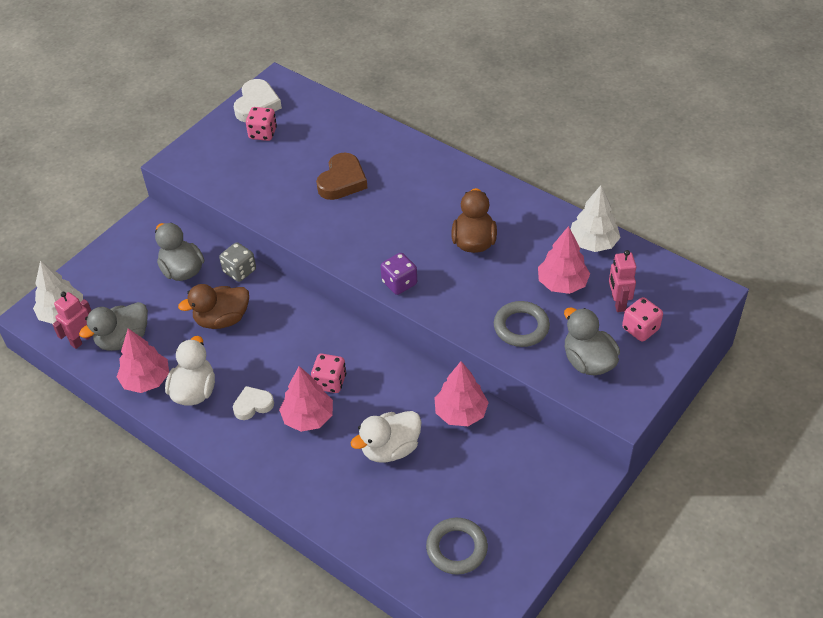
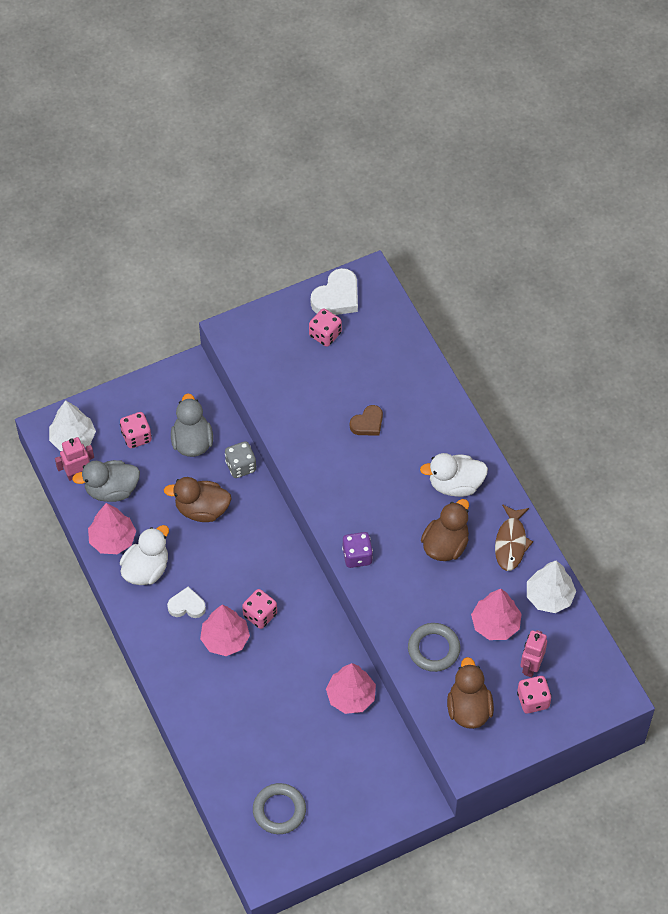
camera: 25 degrees right, 10 degrees up
(125, 287) = (136, 437): none -> pink dice
(342, 181) = (367, 423): brown heart -> brown heart, size x0.64
(390, 449) = (275, 700): white duck -> white duck (455, 484)
(530, 217) = (511, 543): none -> brown fish
(588, 361) = (468, 708): grey duck -> brown duck

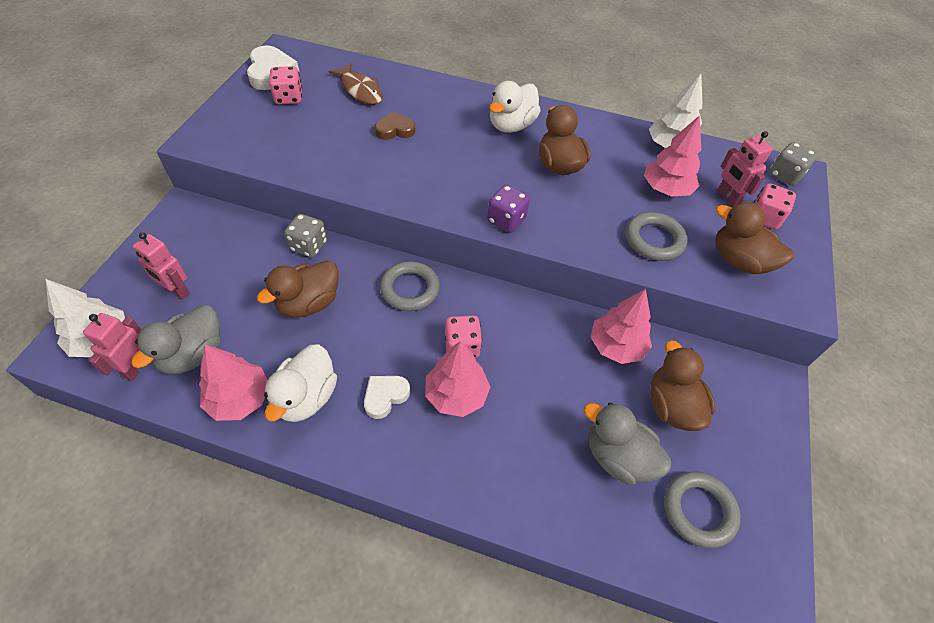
camera: 50 degrees left, 5 degrees down
(136, 437) = (177, 291): pink dice -> pink robot
(146, 569) = (306, 397): white duck -> white duck turned 150 degrees counterclockwise
(192, 442) = (241, 258): grey duck -> grey duck (617, 457)
(270, 551) = (410, 289): none -> grey ring
(337, 755) = (671, 406): none -> brown duck
(367, 423) = (395, 130): brown heart -> brown heart turned 105 degrees counterclockwise
(511, 543) = (598, 133): brown fish -> brown fish (360, 90)
(601, 688) = (785, 175): none -> grey dice

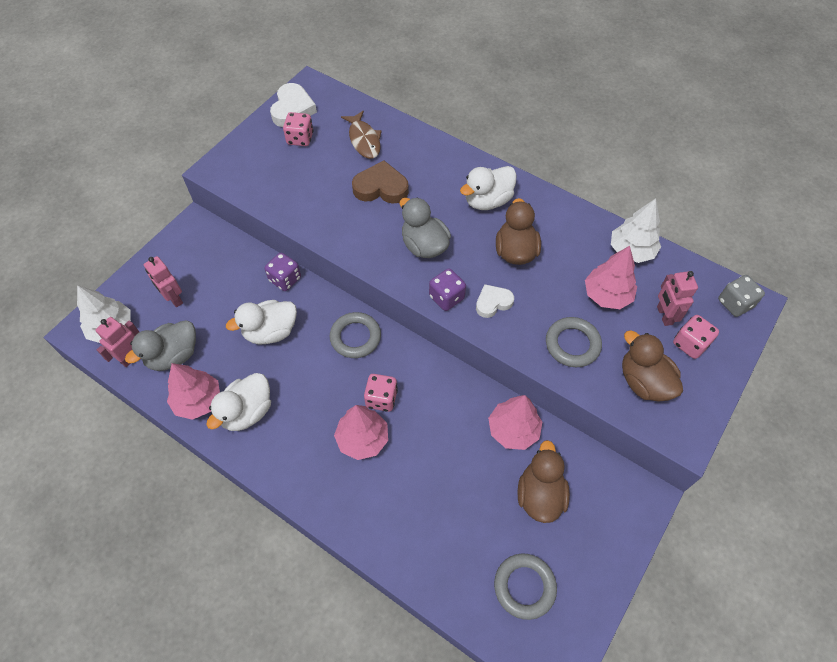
camera: 20 degrees right, 5 degrees up
(309, 246) = (285, 279): grey dice -> purple dice
(309, 303) = (270, 332): brown duck -> white duck
(385, 396) = (306, 426): white heart -> white heart (493, 302)
(395, 130) = (381, 188): brown heart -> brown heart, size x1.56
(617, 457) = (475, 525): grey duck -> grey duck (424, 246)

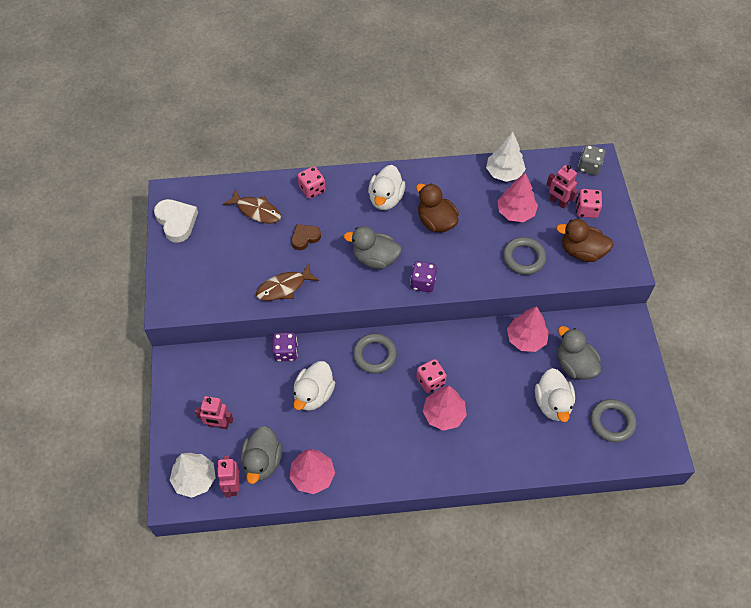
camera: 40 degrees left, 0 degrees up
(247, 412) = (353, 456): white duck -> white duck (552, 403)
(300, 139) = (207, 241): pink dice -> pink dice (312, 189)
(321, 216) = (284, 287): none -> brown fish
(381, 188) = (305, 238): brown heart -> brown heart, size x0.64
(493, 302) = (454, 265): white heart -> none
(539, 495) = (574, 365): brown duck -> grey duck

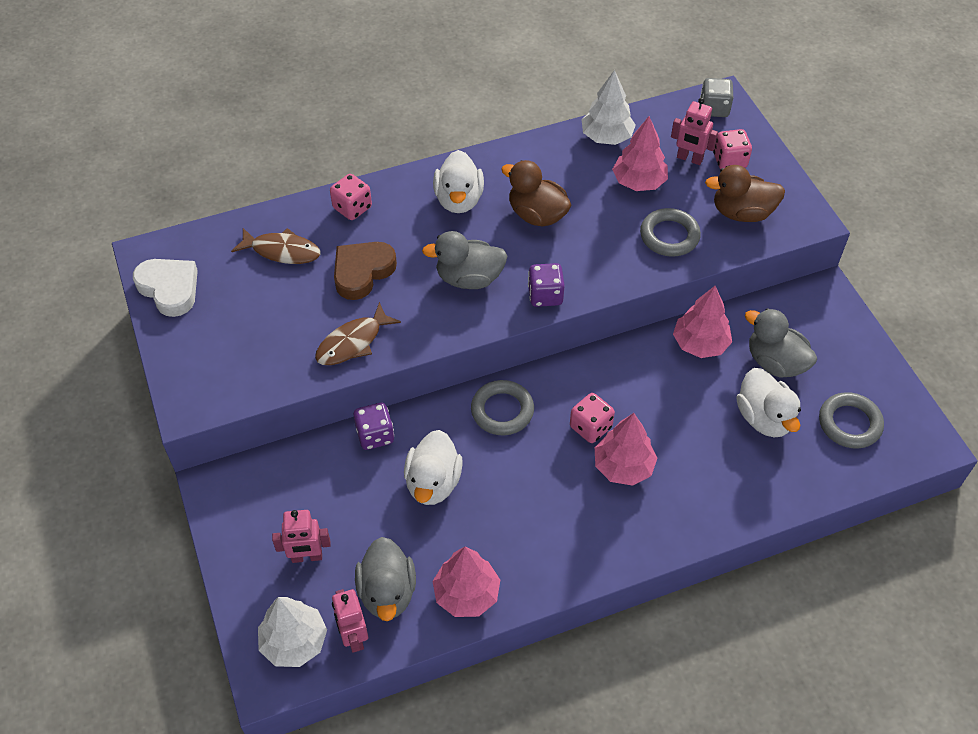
camera: 15 degrees left, 5 degrees down
(305, 238) = (362, 272): brown heart -> brown heart, size x1.56

